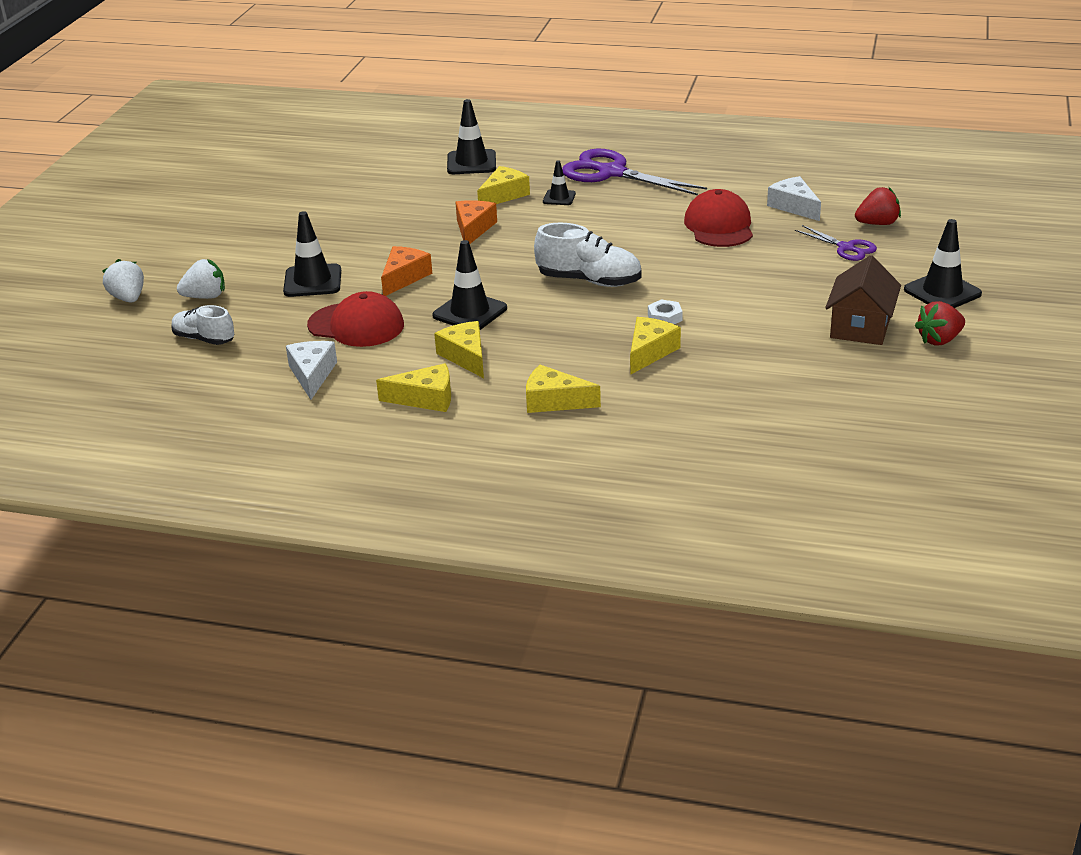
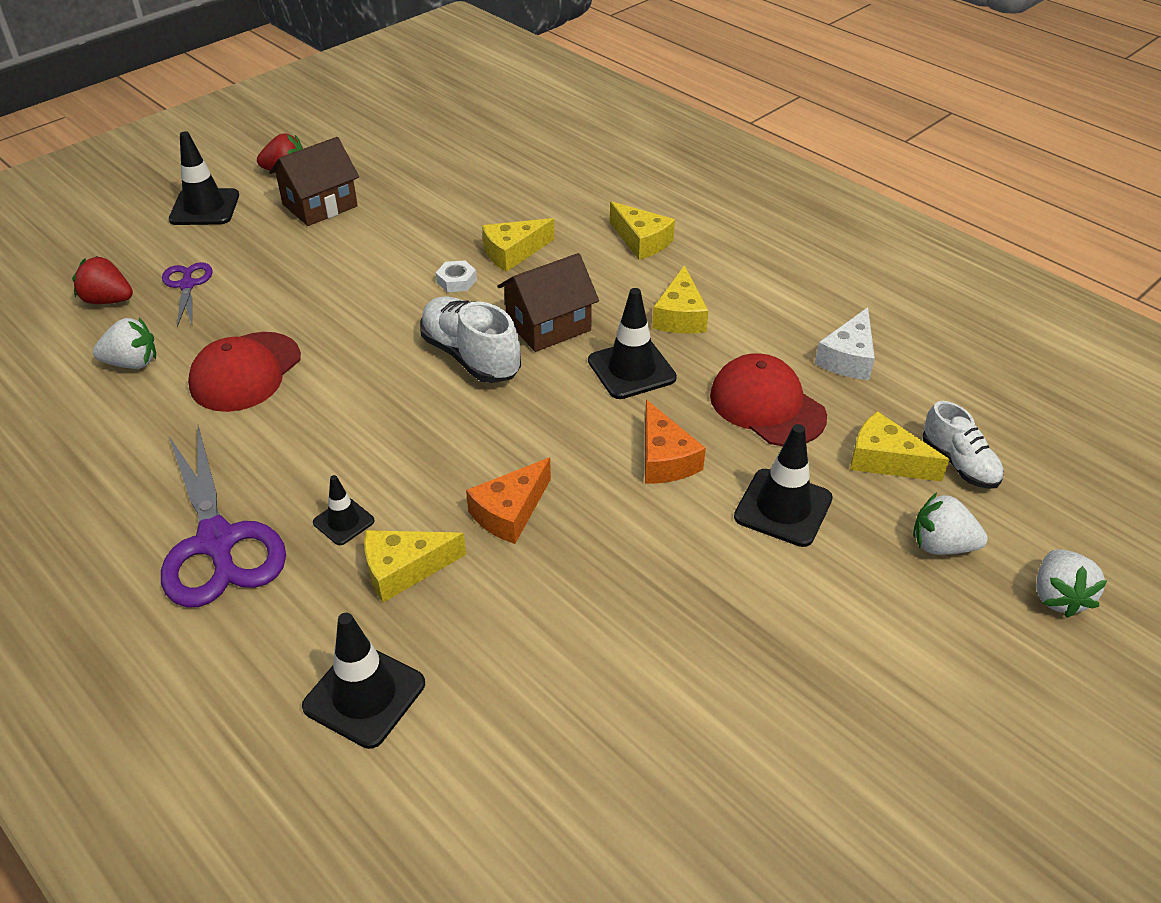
camera: 150 degrees left, 10 degrees up
(404, 277) = (665, 459): orange cheese -> orange cheese turned 75 degrees counterclockwise
(425, 398) = (751, 287): yellow cheese -> yellow cheese (885, 460)
(558, 315) = (548, 326): none -> brown house
(794, 206) = (132, 363): white cheese -> white strawberry

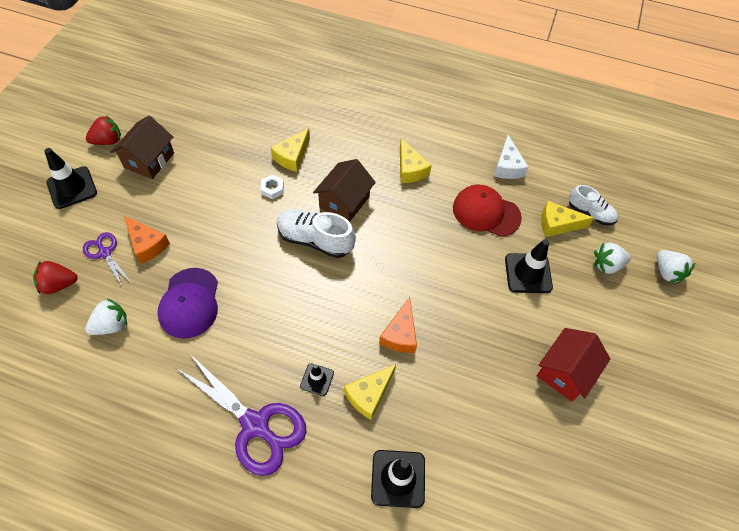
camera: 30 degrees left, 15 degrees up
(245, 372) = (189, 303): red cap -> purple cap
(631, 369) = (406, 215): black traffic cone -> none
(641, 241) = (359, 123): yellow cheese -> none
(665, 459) = (456, 267): orange cheese -> orange cheese (147, 244)
(752, 667) = (565, 372): none -> red house

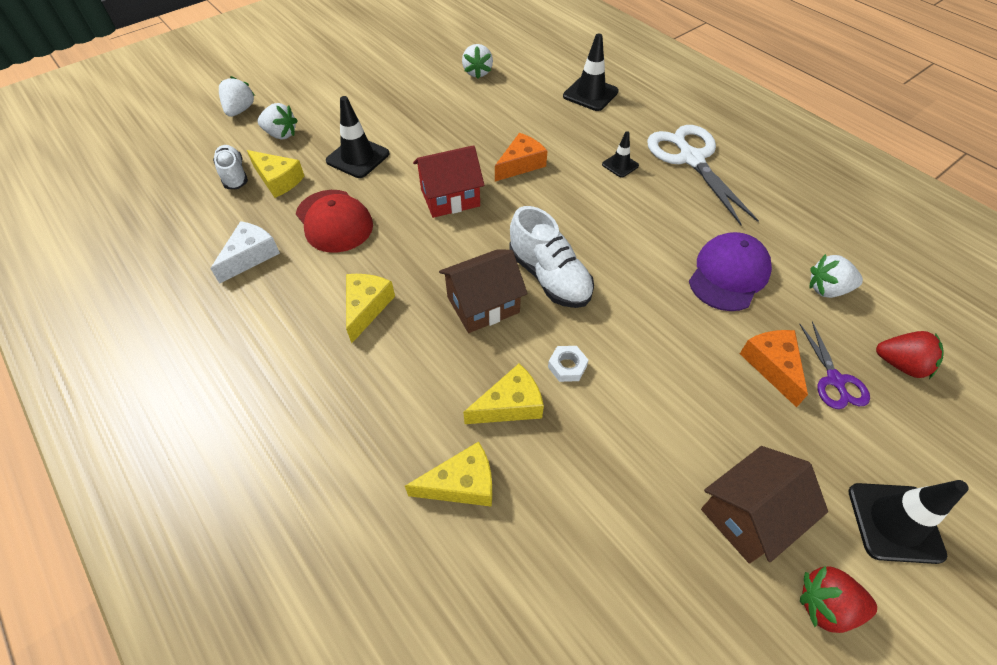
camera: 145 degrees left, 5 degrees down
(255, 425) = (691, 159): purple scissors -> white scissors
(369, 394) = (580, 140): yellow cheese -> yellow cheese (461, 484)
(533, 447) = (477, 72): none -> white strawberry
(565, 372) = (408, 94): red house -> red house (450, 197)

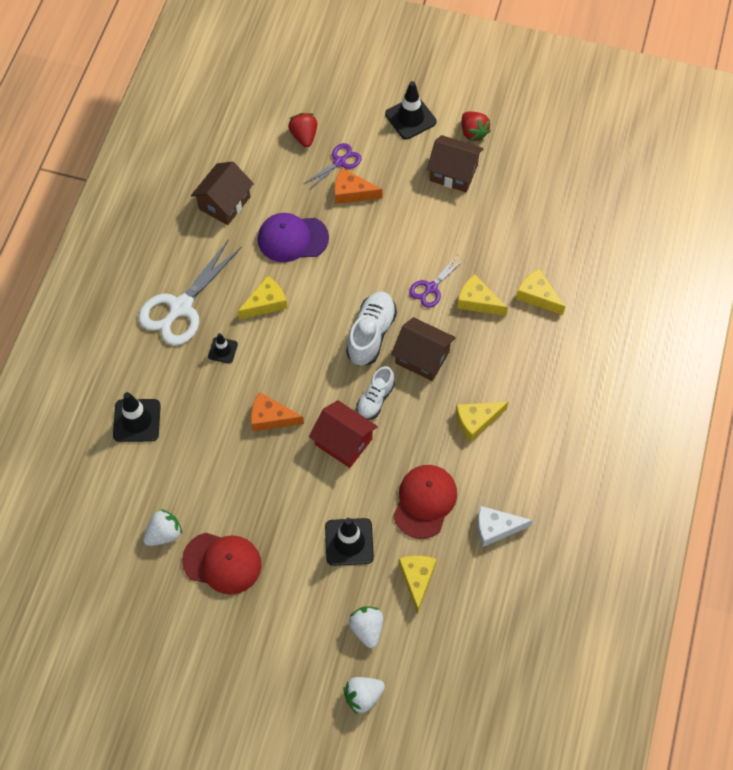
camera: 125 degrees left, 10 degrees up
(234, 175) = (437, 618): white shoe -> white shoe (375, 399)
(422, 89) = (222, 563): none -> red cap
(567, 366) = (431, 288): white nut -> purple scissors
(653, 215) = (266, 303): none -> yellow cheese
(772, 366) = (352, 192): orange cheese -> orange cheese turned 60 degrees clockwise
(815, 242) = (224, 203): none -> brown house
(827, 289) = (267, 184): white strawberry -> none

